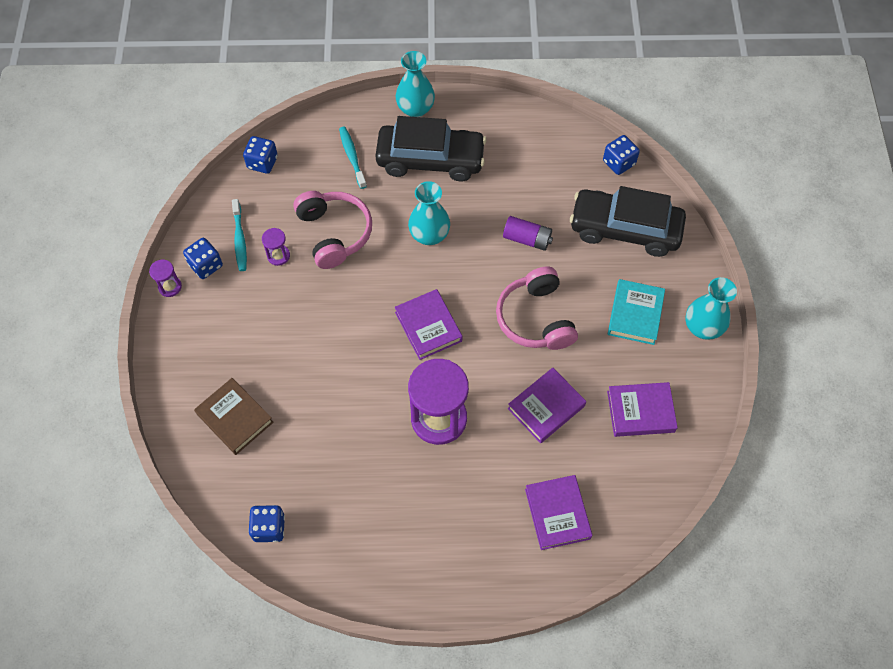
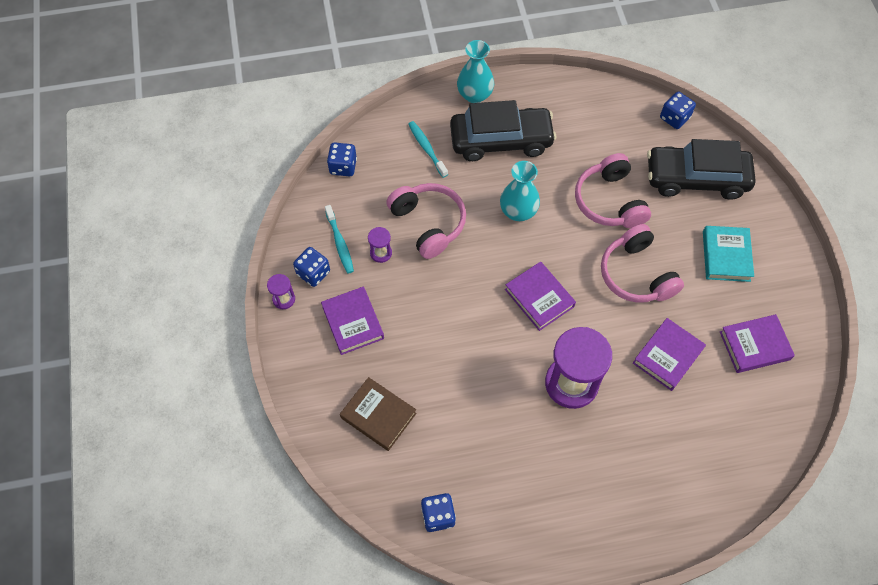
camera: 10 degrees left, 0 degrees up
(527, 239) = (609, 201): purple battery -> pink headphones
(557, 514) = (704, 454): purple book -> purple book (353, 322)
(702, 327) = (789, 258): turquoise vase -> none

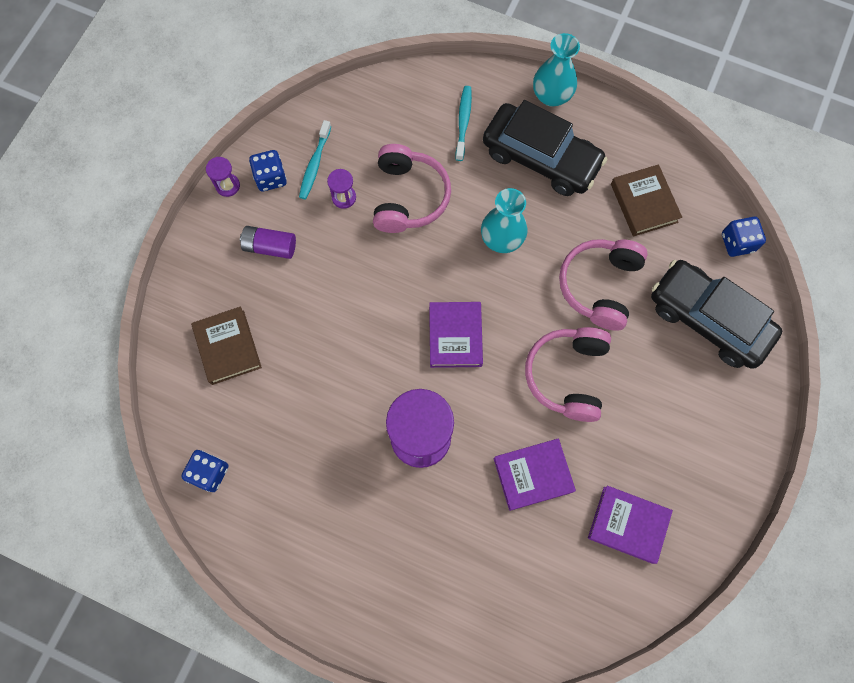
camera: 35 degrees right, 10 degrees up
(343, 166) = (372, 92): blue dice -> none
(353, 322) = (270, 247): purple book -> purple battery
(594, 129) = (644, 203): none -> brown book
(726, 256) = (673, 417): turquoise book -> none

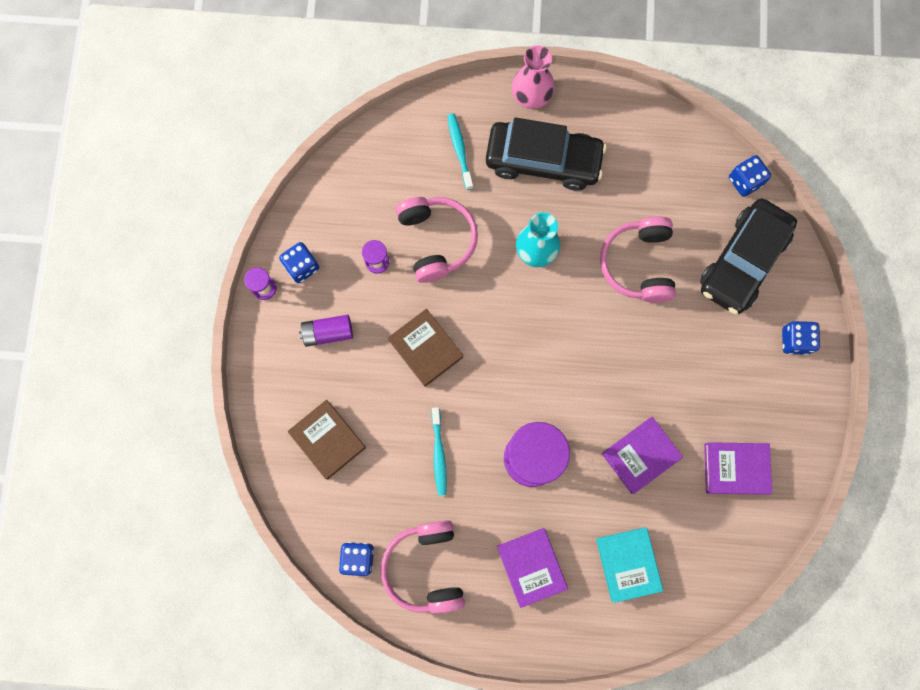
camera: 20 degrees left, 5 degrees up
(315, 164) = (337, 239): turquoise toothbrush -> turquoise toothbrush (439, 454)
(455, 336) = (527, 356): purple book -> purple book (531, 567)
(479, 581) = (628, 564): none -> turquoise book
(551, 96) = (531, 96): turquoise vase -> pink vase
(567, 375) = (638, 356): pink headphones -> pink headphones (425, 567)
(644, 203) = (650, 172): brown book -> brown book (426, 348)
(707, 319) = (742, 261): black car -> black car turned 75 degrees counterclockwise
(736, 416) = (795, 340): none -> blue dice

